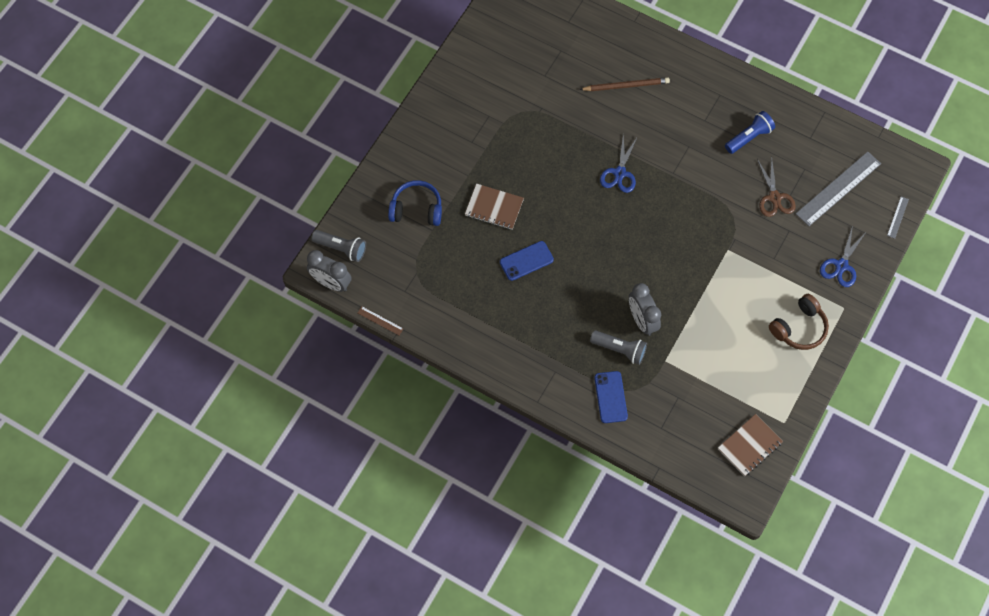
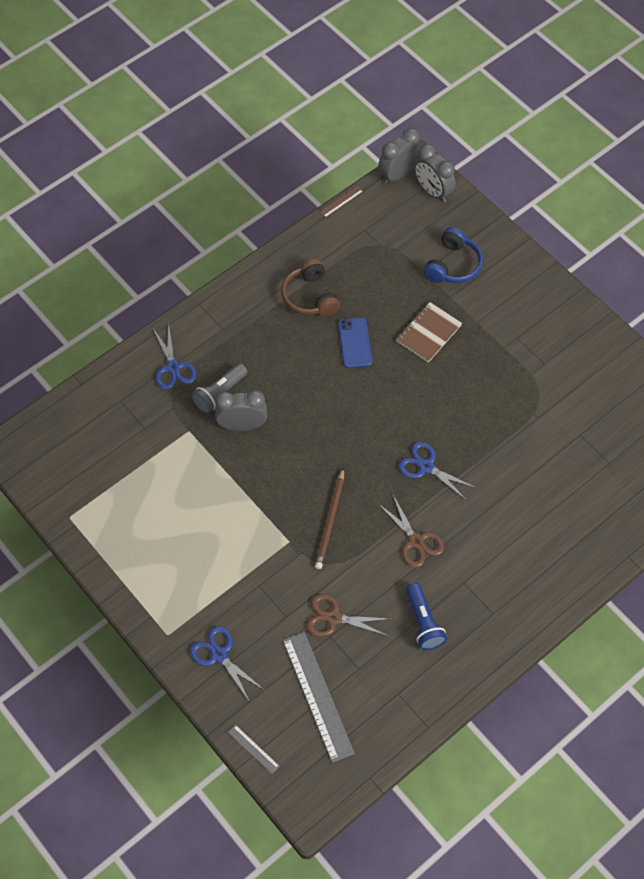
camera: 110 degrees right, 5 degrees down
(341, 248) = (432, 191): grey flashlight -> grey clock
(610, 397) = (173, 367): blue phone -> blue scissors
(626, 86) = (539, 514): brown pencil -> brown pencil (330, 521)
(686, 161) = (416, 541): none -> brown scissors
(749, 446) = (61, 474): brown notebook -> none
(799, 328) = (165, 576): brown headphones -> brown headphones (310, 296)

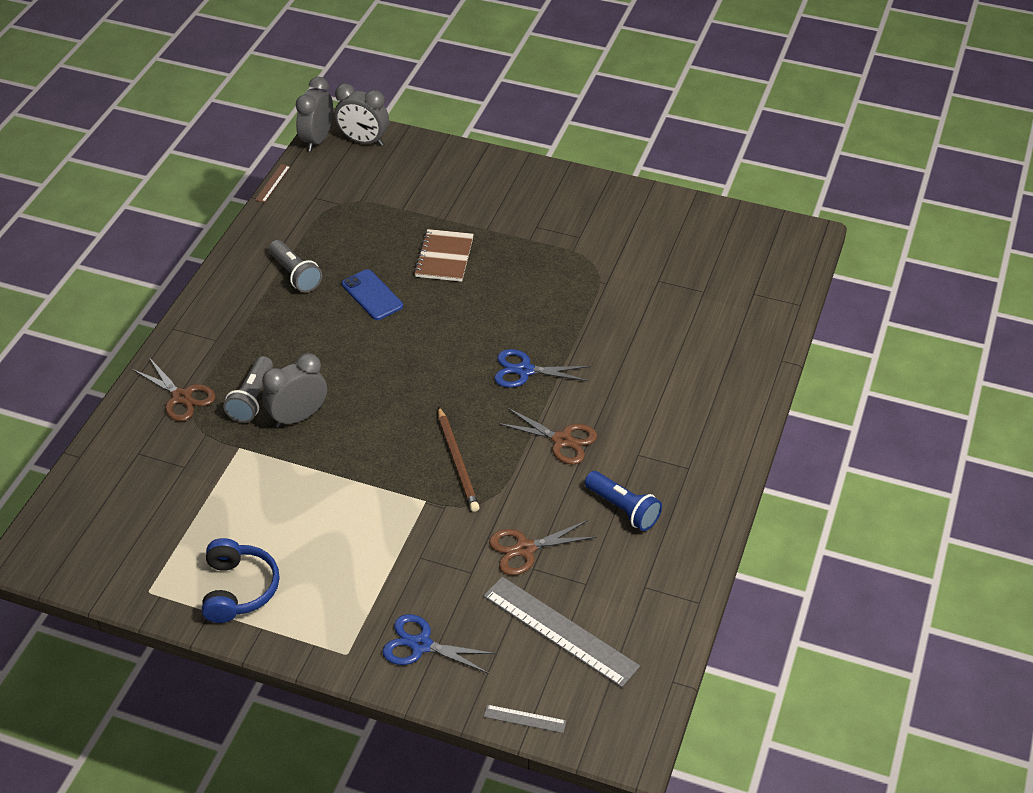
camera: 30 degrees left, 15 degrees down
(173, 367) = (181, 397): blue scissors -> brown scissors
(310, 296) = (295, 274): brown headphones -> grey flashlight
(453, 265) = (428, 192): blue headphones -> blue headphones (239, 589)

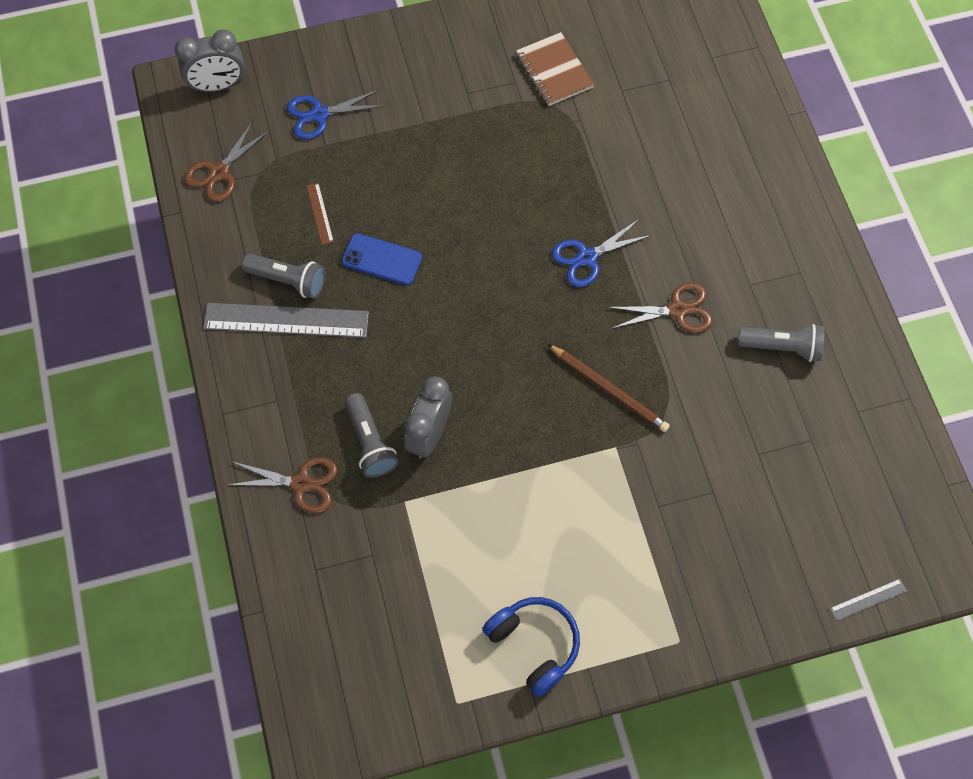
camera: 35 degrees left, 20 degrees up
(273, 183) = (170, 187): brown ruler -> brown ruler (320, 213)
(317, 140) = (170, 110): grey clock -> none
(421, 645) = (732, 590): blue scissors -> blue scissors (319, 115)
(444, 257) = (412, 177): brown notebook -> brown notebook (554, 71)
(525, 549) = (737, 439): brown scissors -> brown scissors (219, 172)
(560, 631) = (828, 499): grey ruler -> grey ruler (286, 320)
(623, 509) = (781, 347): blue flashlight -> grey flashlight

